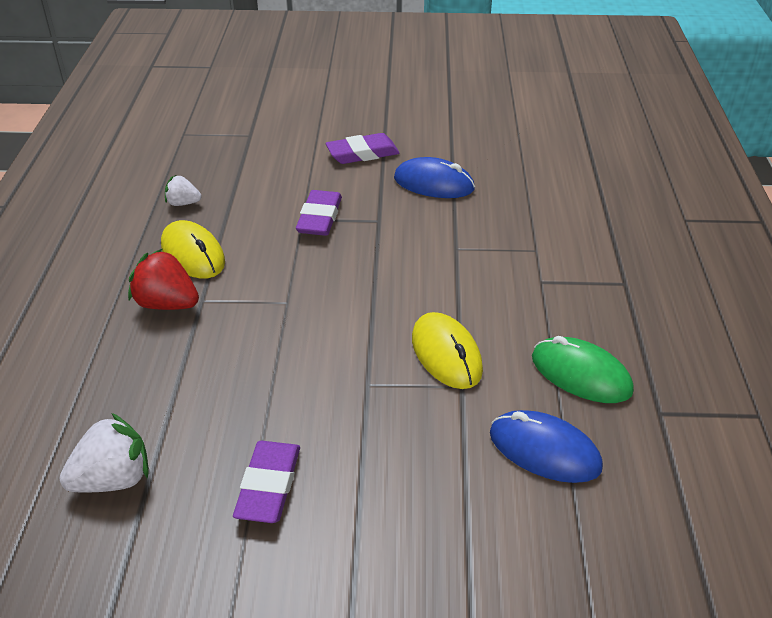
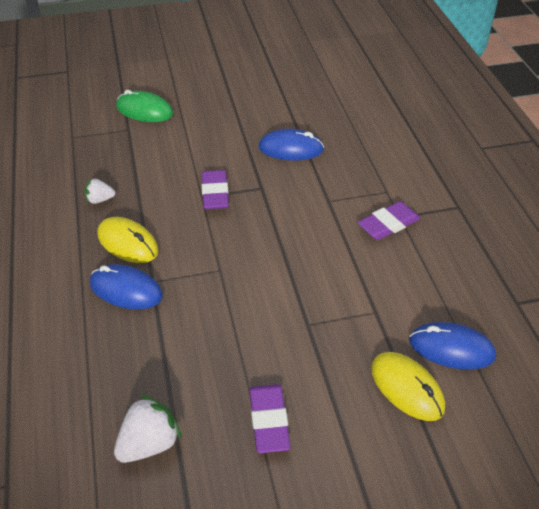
camera: 15 degrees left, 5 degrees up
(167, 304) = (126, 290): red strawberry -> blue mouse
(362, 153) = (225, 131): purple eraser -> purple eraser (388, 224)
(446, 354) = (355, 288): yellow mouse -> yellow mouse (407, 388)
(581, 374) = (454, 285): green mouse -> green mouse (144, 110)

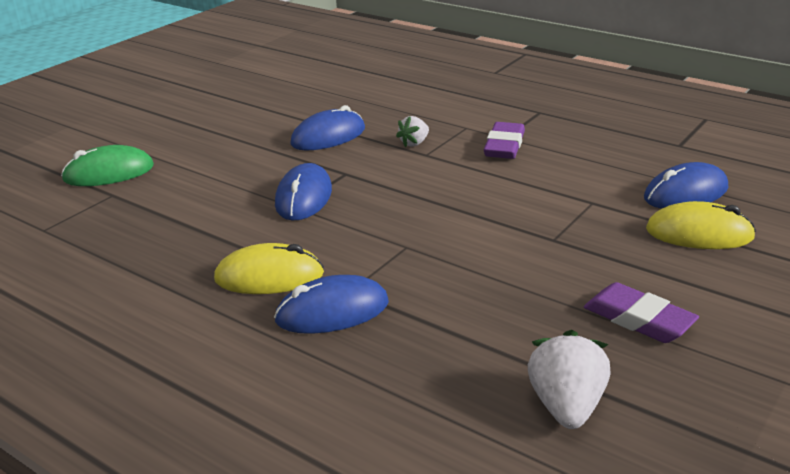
camera: 40 degrees left, 15 degrees down
(100, 200) = (173, 261): white strawberry -> white strawberry (414, 143)
(215, 193) = (304, 197): purple eraser -> blue mouse

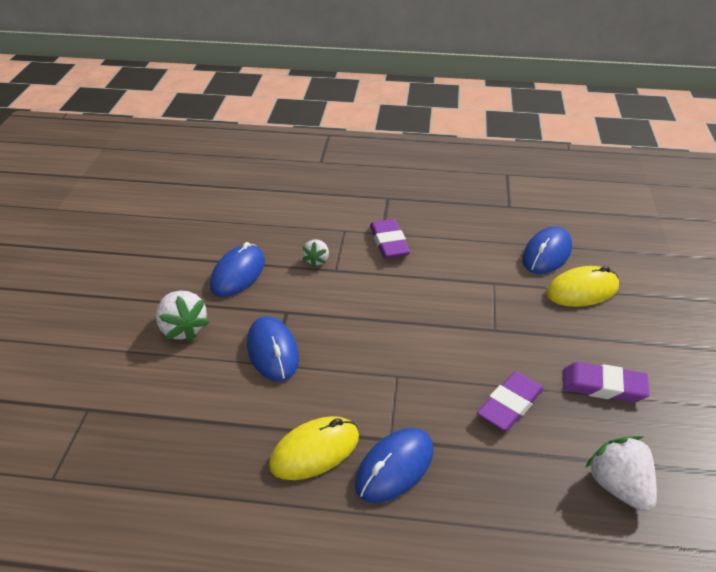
camera: 30 degrees left, 10 degrees up
(109, 173) = (60, 383): green mouse -> none
(241, 162) = (183, 329): none -> white strawberry
(506, 302) = (510, 405): none -> purple eraser

